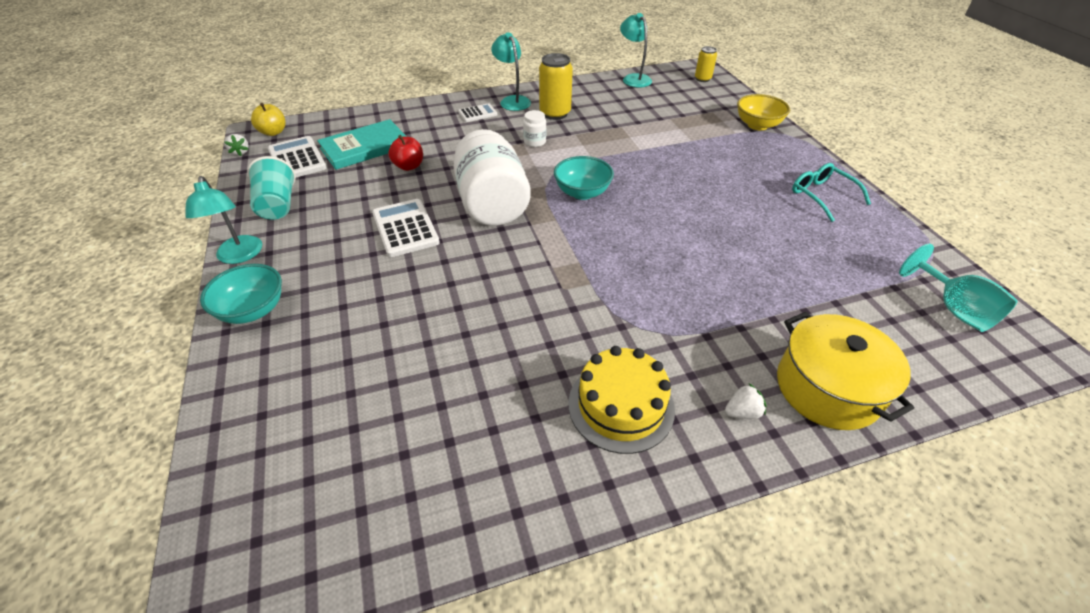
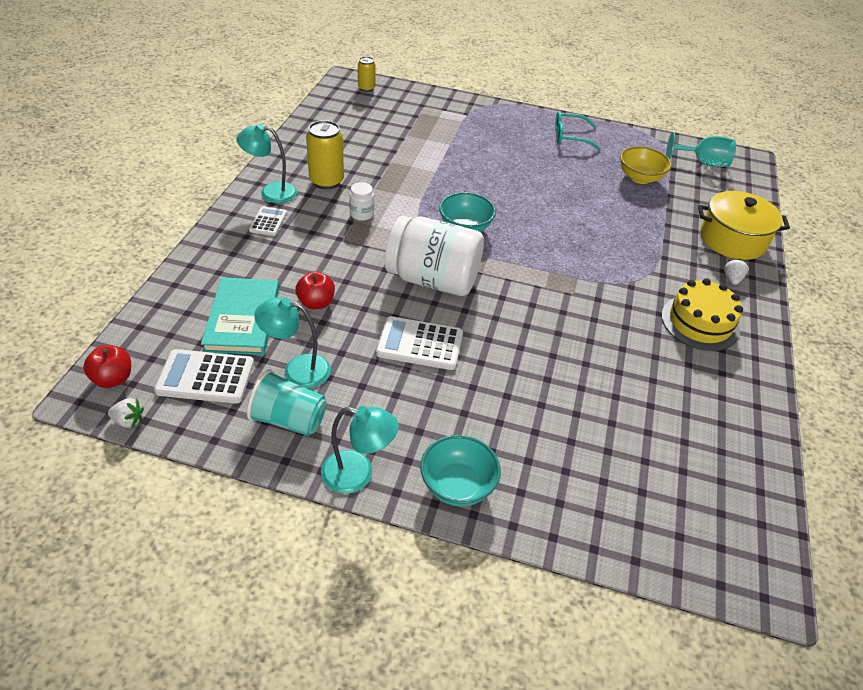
camera: 60 degrees left, 0 degrees up
(273, 132) = (113, 379): yellow apple -> red apple
(633, 78) = (320, 115): turquoise lamp -> turquoise lamp (297, 369)
(757, 125) = (462, 107): yellow bowl -> yellow bowl (640, 178)

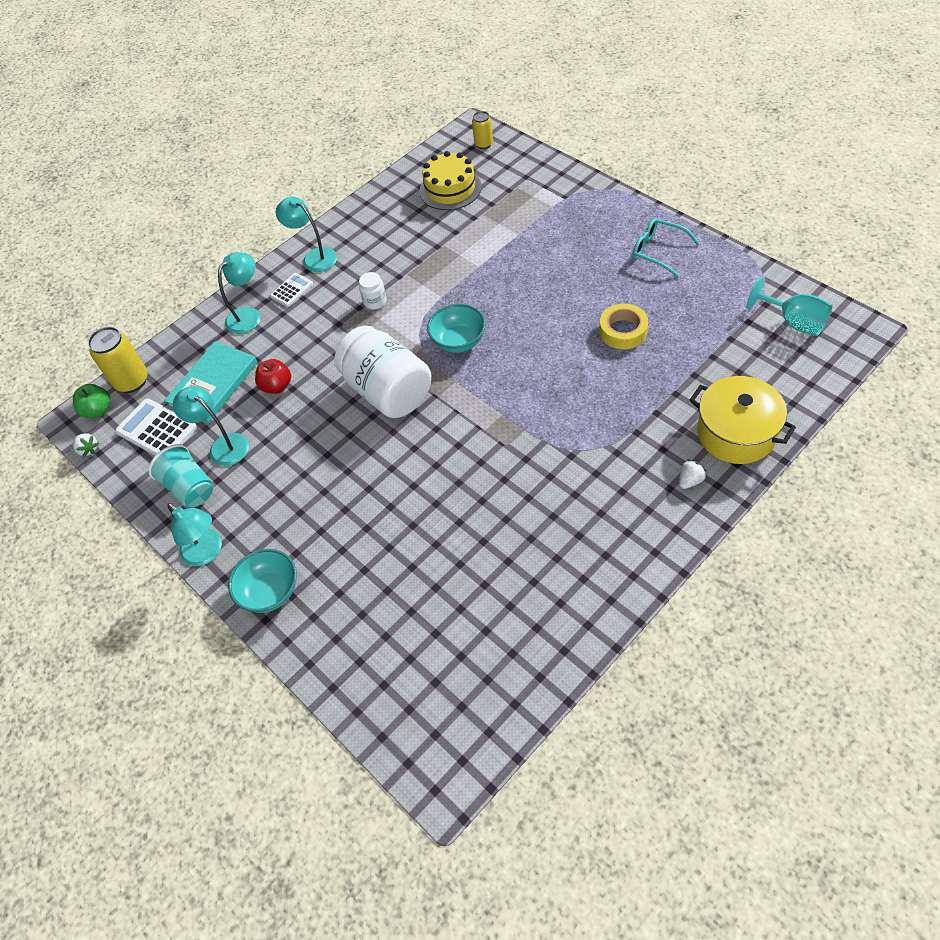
camera: 40 degrees right, 10 degrees up
(113, 379) = (98, 410): red apple -> green apple
(236, 251) = (248, 315): none -> turquoise lamp
(326, 181) = (369, 256): yellow can -> yellow can (132, 381)
(420, 344) = (331, 453): white calculator -> none
(592, 192) = (623, 331): none -> yellow tape
(640, 178) = (695, 325): yellow bowl -> none
(700, 322) = (608, 518): yellow cake -> yellow cake (450, 189)

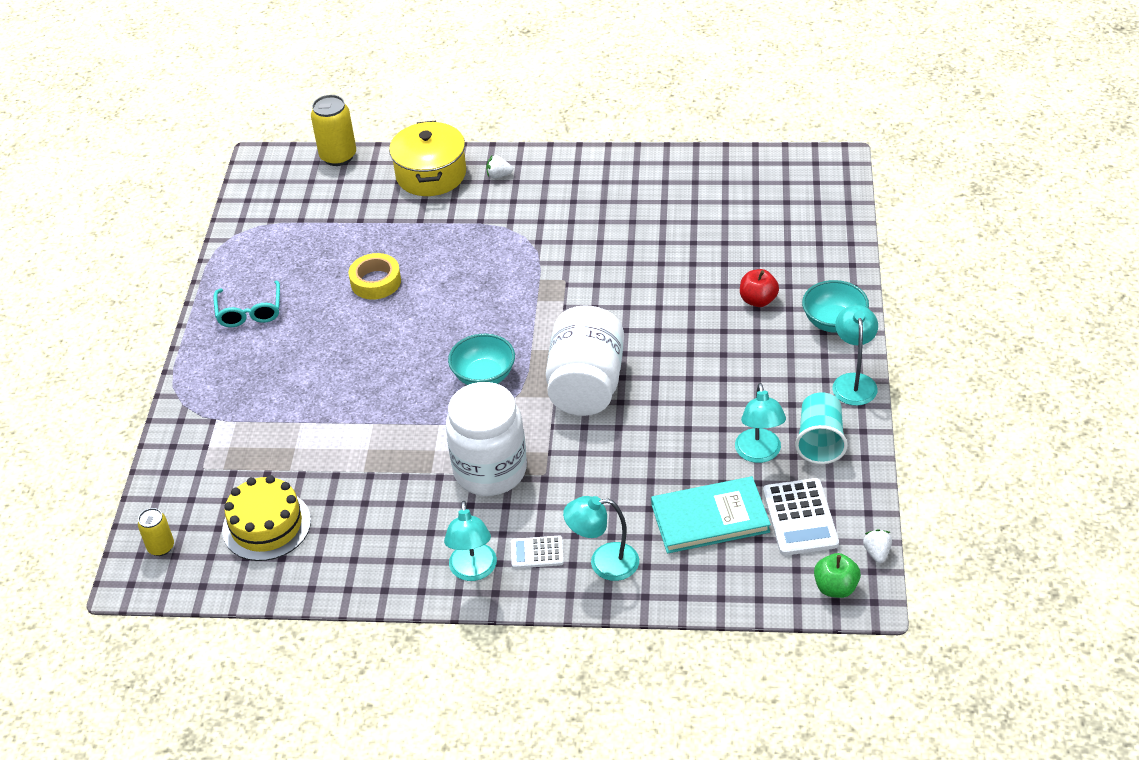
camera: 135 degrees left, 10 degrees down
(132, 381) = (777, 591): yellow can -> yellow can (338, 156)
(277, 386) = (661, 467): red apple -> red apple (758, 300)
(375, 301) = (490, 470): white jar -> white jar, size x2.45
(793, 322) = (280, 196): turquoise goblet -> none

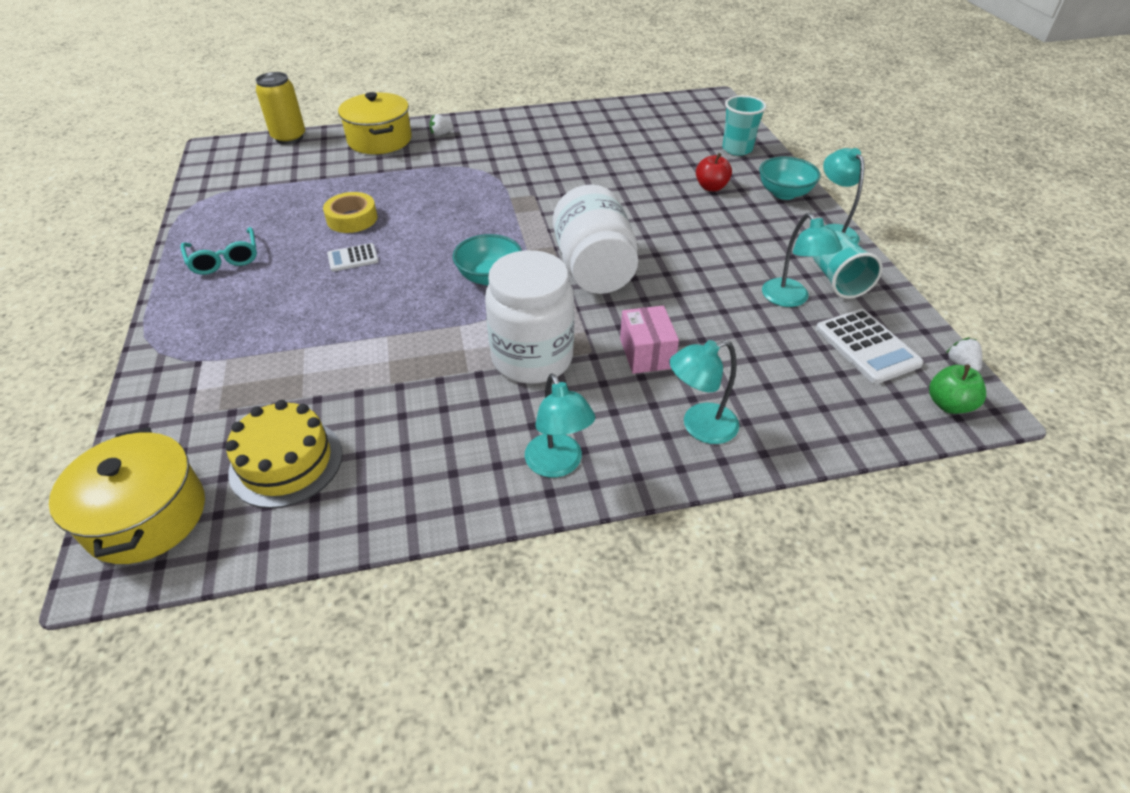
camera: 20 degrees left, 0 degrees up
(161, 547) = (147, 516): yellow can -> yellow pot
(537, 553) = (621, 431): white calculator -> white calculator (353, 258)
(592, 485) = (646, 353): none -> pink box
(710, 518) = (781, 363): turquoise book -> none
(818, 249) = (737, 149): none -> turquoise cup

